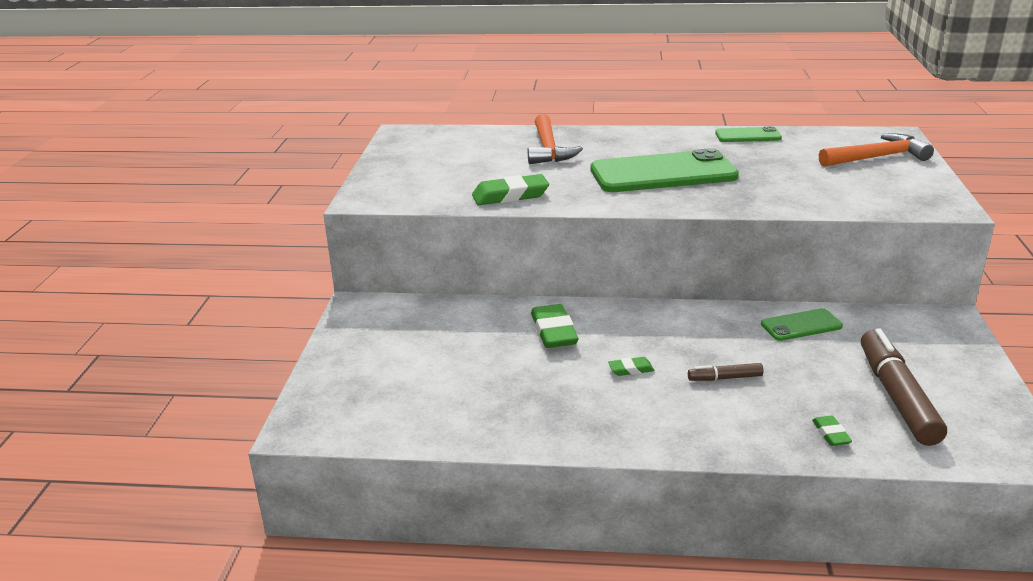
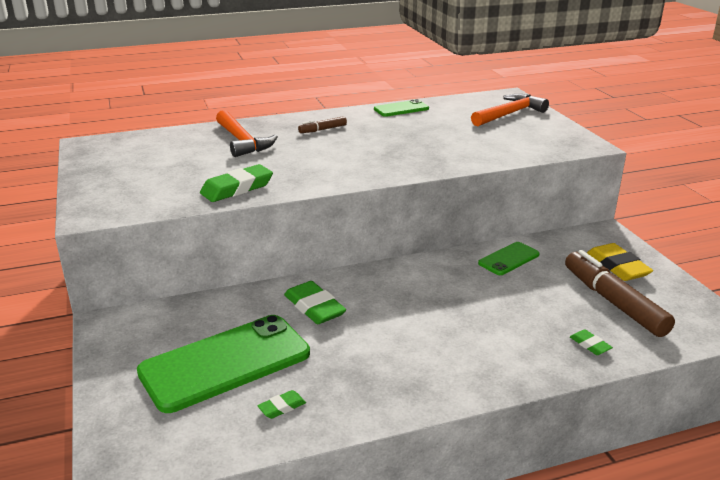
camera: 25 degrees left, 0 degrees up
(631, 369) = (402, 327): green eraser -> green eraser (282, 407)
(663, 173) = (357, 149): green phone -> green phone (225, 363)
(725, 378) = (481, 317): brown marker -> brown marker (322, 129)
(934, 360) = (617, 266): none -> yellow eraser

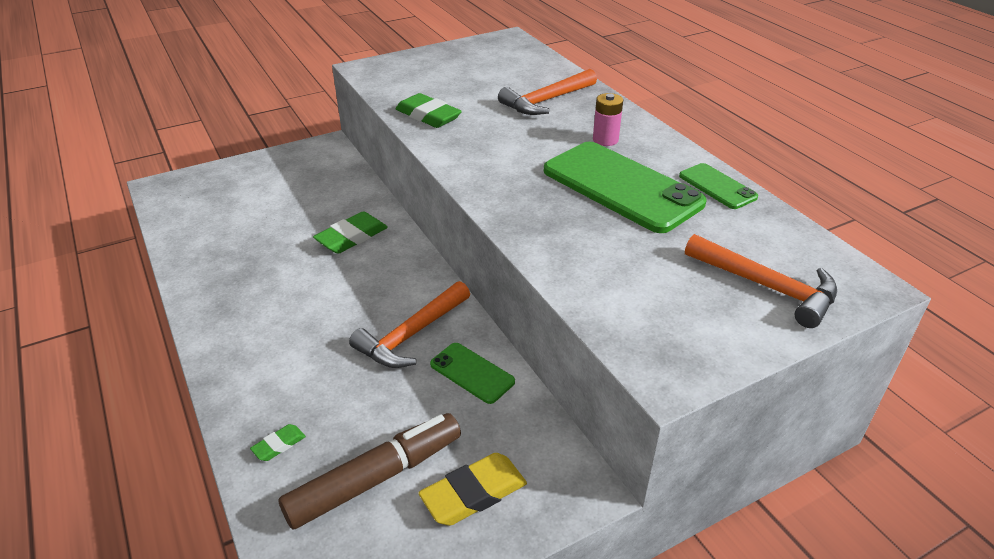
camera: 80 degrees right, 10 degrees up
(225, 363) = (269, 205): green phone -> green phone (621, 187)
(282, 407) = (209, 241): green eraser -> none
(322, 129) = (605, 140): brown marker -> pink battery
(464, 281) = (412, 335): none -> orange hammer

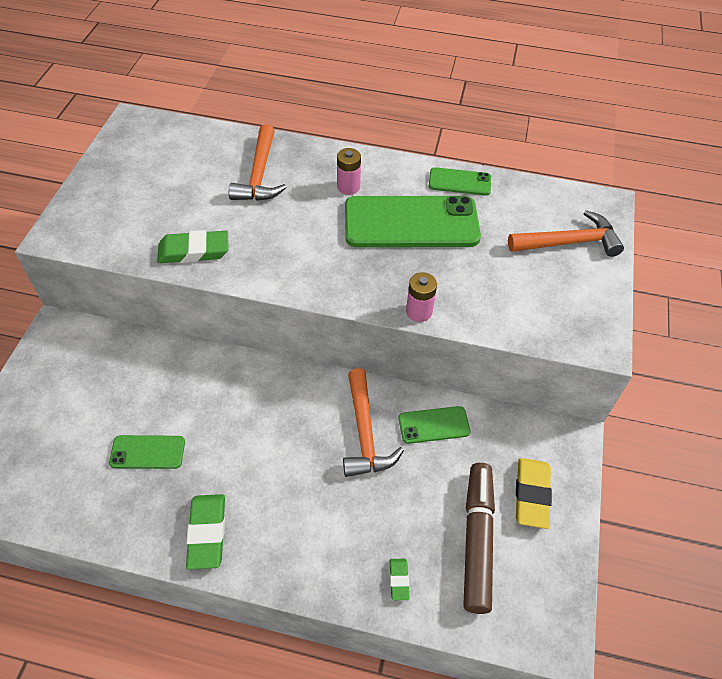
camera: 50 degrees left, 15 degrees up
(268, 238) = (147, 452): none -> green phone
(352, 237) = (213, 396): green eraser -> green eraser (207, 533)
(527, 241) = (419, 311): none -> pink battery

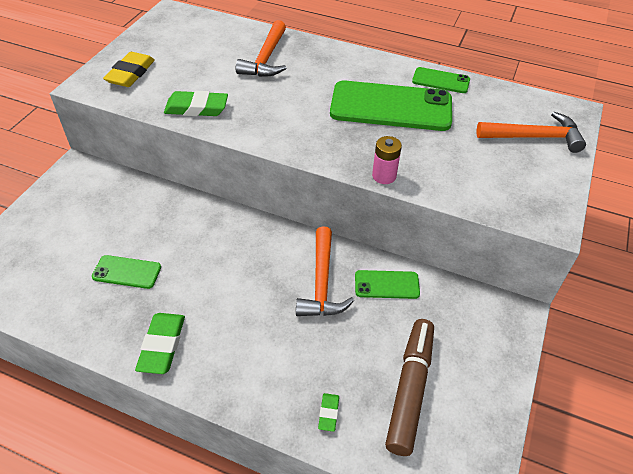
camera: 10 degrees right, 5 degrees down
(348, 187) = (341, 74): pink battery -> none
(532, 495) = (470, 357): yellow eraser -> yellow eraser (131, 73)

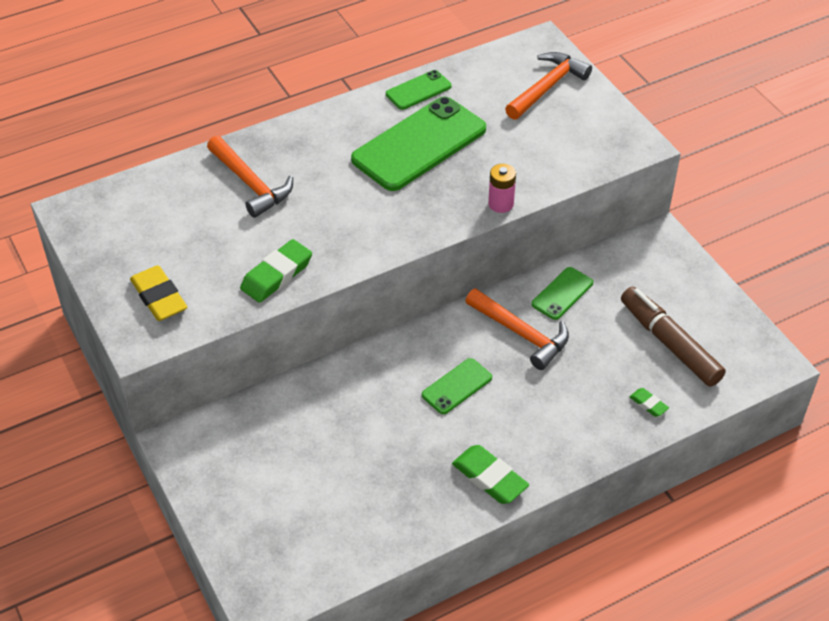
camera: 50 degrees left, 0 degrees up
(127, 272) = (377, 465): green phone -> green phone (457, 386)

